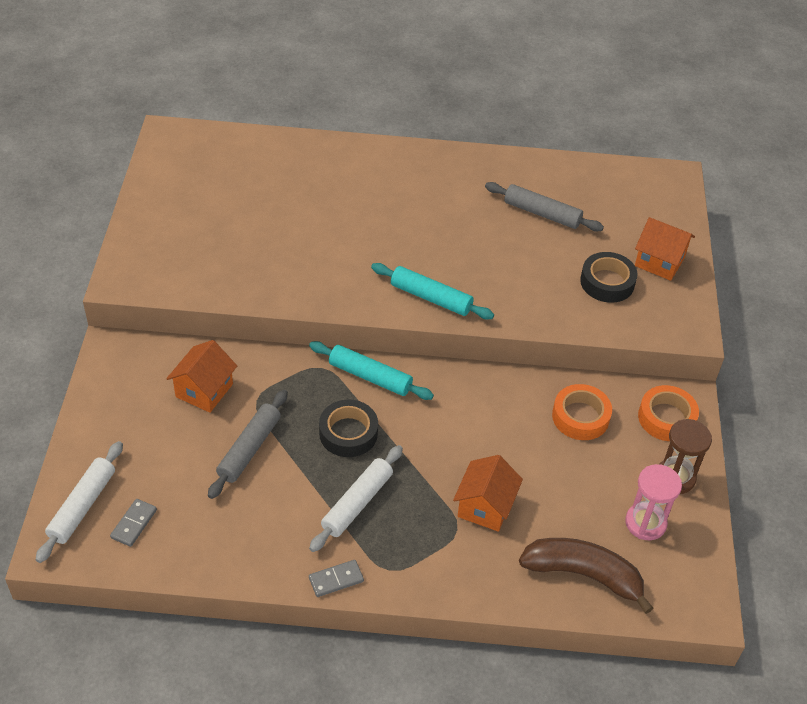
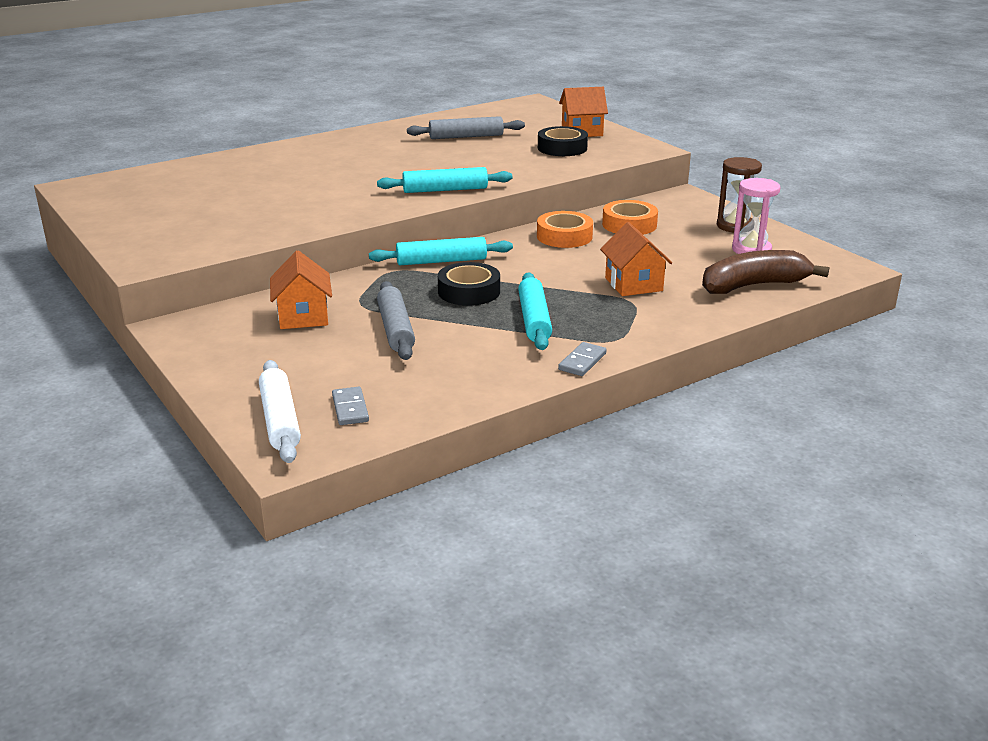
camera: 35 degrees left, 20 degrees down
(357, 503) = (534, 320): white rolling pin -> turquoise rolling pin
(666, 418) = (685, 206): orange tape -> orange tape (564, 236)

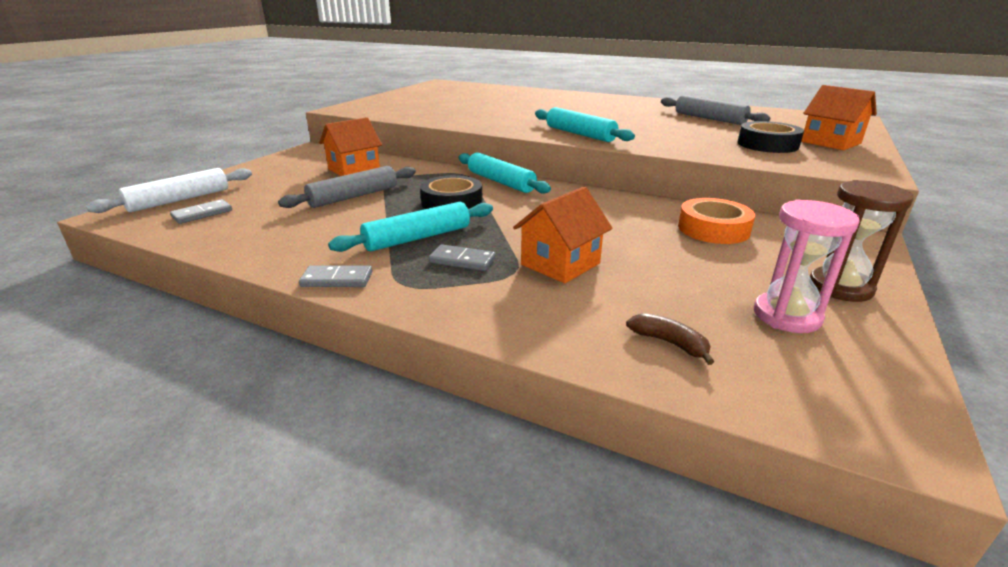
camera: 60 degrees right, 0 degrees up
(564, 236) = (627, 209): orange tape -> none
(595, 313) = (462, 260): none -> grey domino
(753, 285) = (669, 343): brown banana -> brown banana, size x0.43

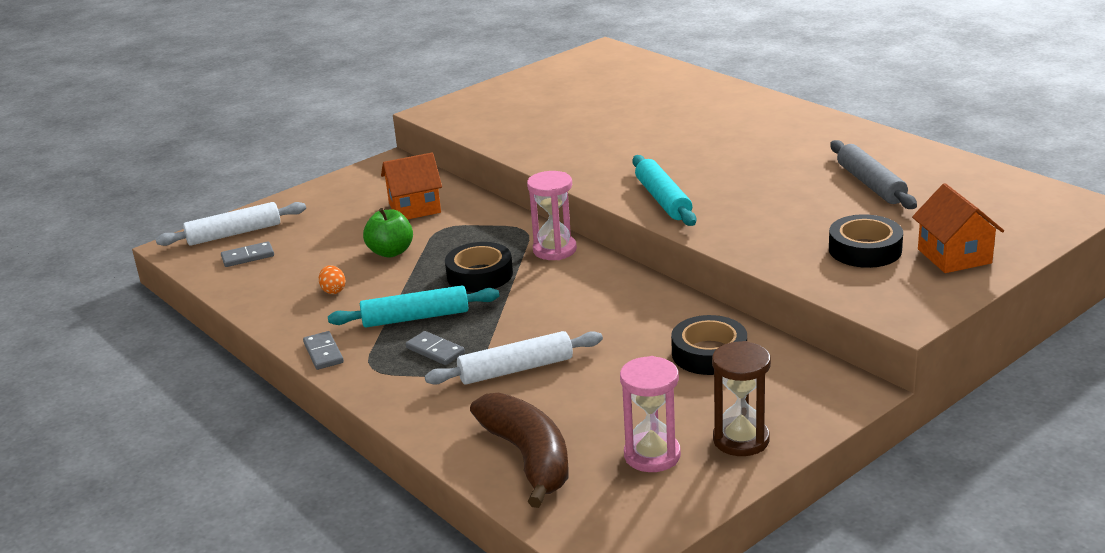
camera: 25 degrees right, 0 degrees up
(314, 228) = (333, 290): none -> orange egg
(337, 279) = (323, 353): grey domino -> grey domino turned 45 degrees clockwise
(353, 196) = (391, 252): grey rolling pin -> green apple
(500, 182) = (554, 250): turquoise rolling pin -> pink hourglass
(560, 264) = (516, 369): orange house -> white rolling pin
(669, 343) = (528, 458): brown banana -> brown banana, size x2.32
(713, 229) = (709, 353): orange tape -> black tape

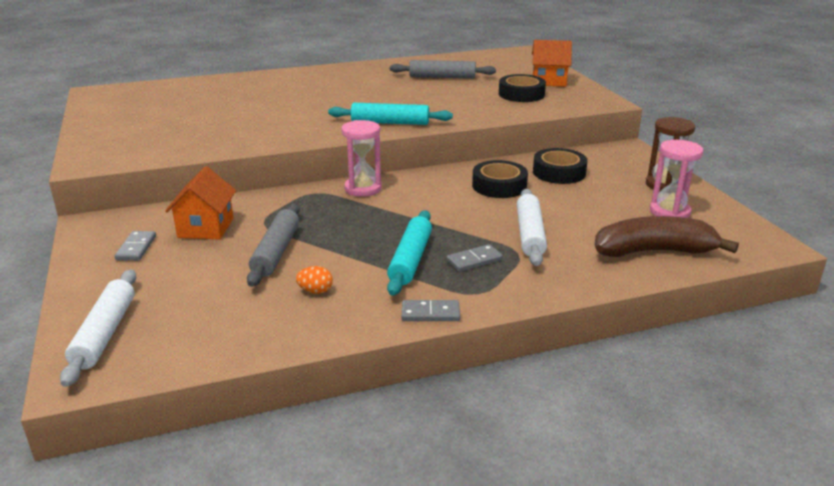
camera: 70 degrees left, 0 degrees up
(248, 256) = (175, 331): grey domino -> grey domino (136, 248)
(391, 252) = (276, 252): green apple -> grey rolling pin
(479, 275) = (368, 222): black tape -> black tape (499, 186)

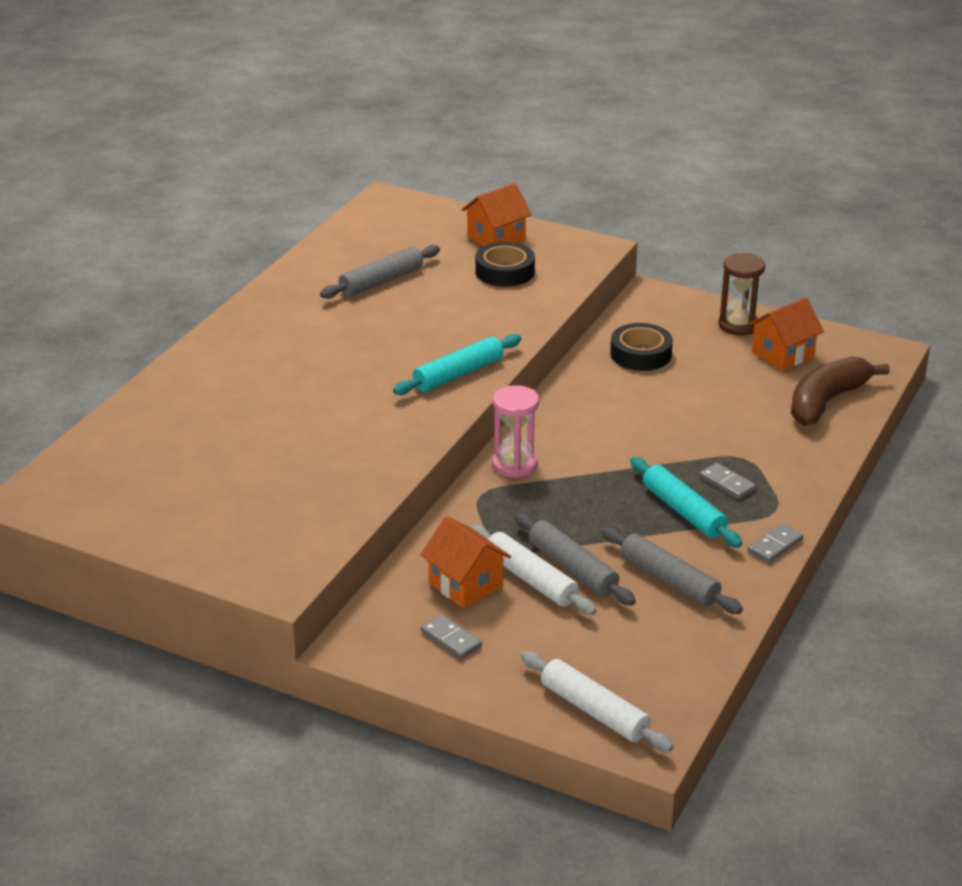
camera: 45 degrees left, 5 degrees up
(315, 291) = (669, 580): orange egg -> grey rolling pin
(474, 260) = (727, 483): grey domino -> grey domino turned 60 degrees counterclockwise
(499, 186) = (619, 396): black tape -> none
(530, 234) = (724, 435): white rolling pin -> white rolling pin (531, 579)
(669, 212) = (782, 354): pink hourglass -> orange house

